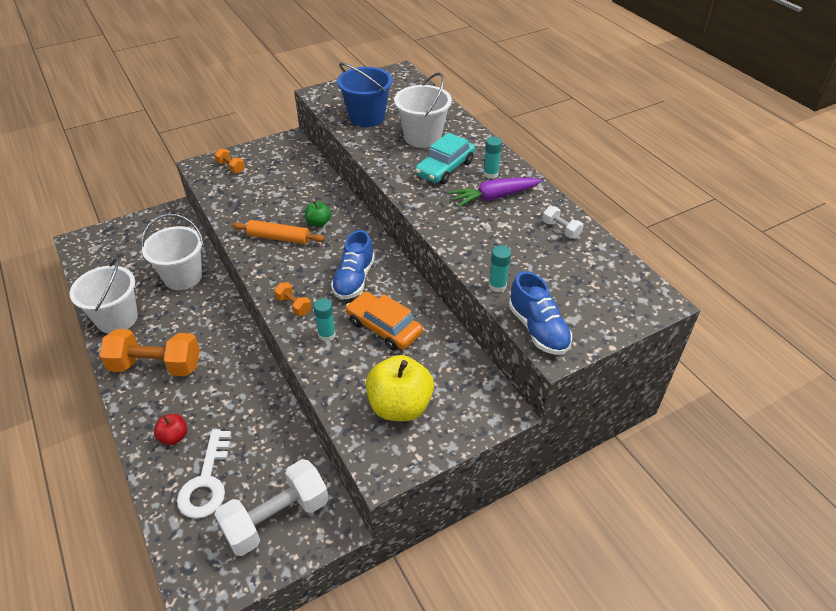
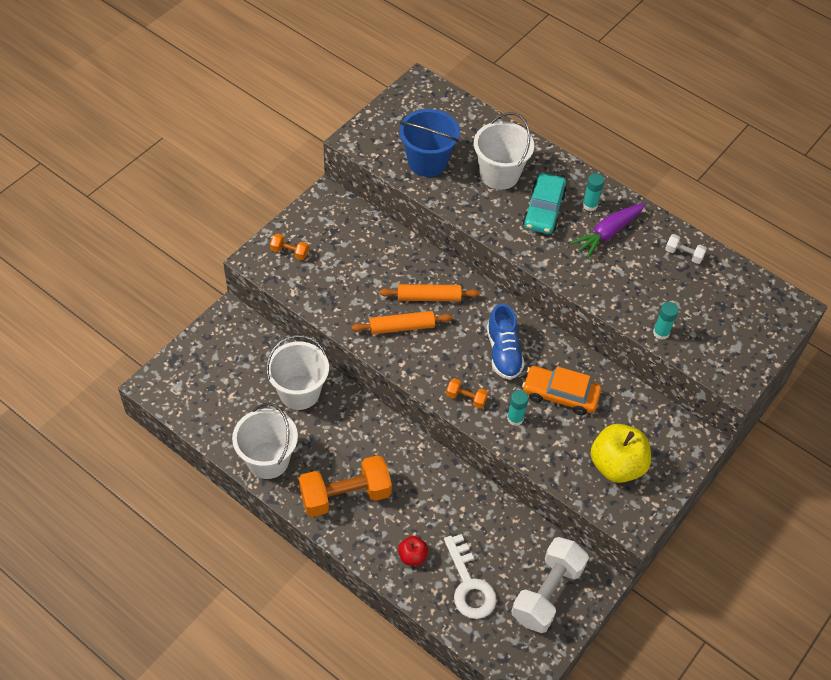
camera: 25 degrees left, 10 degrees up
(318, 223) = (429, 297): green apple -> orange rolling pin
(538, 329) = (714, 366): blue shoe -> none

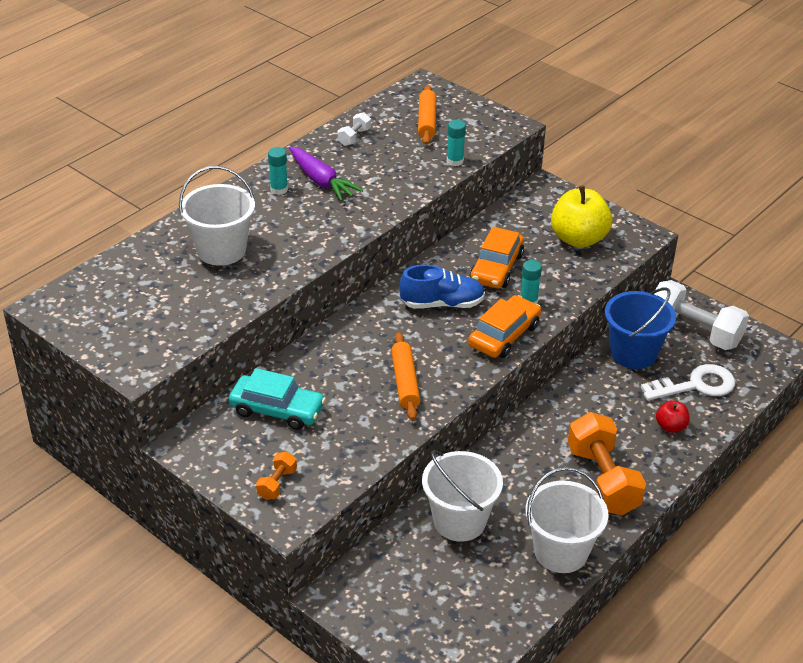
camera: 85 degrees left, 15 degrees down
(427, 162) = (190, 306): blue bucket -> blue bucket (633, 353)
(429, 297) = (361, 357): orange rolling pin -> orange rolling pin (426, 121)
(466, 398) = (504, 335): orange dumbbell -> orange car
(543, 210) = (282, 222): turquoise car -> turquoise car (277, 410)

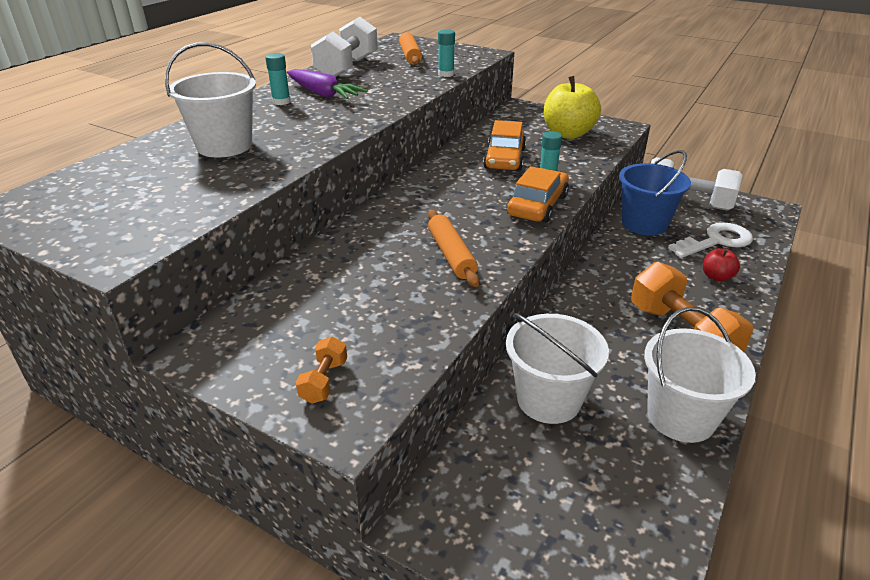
camera: 10 degrees left, 5 degrees down
(277, 410) = (309, 298): turquoise car -> none
(354, 137) = (347, 68): white dumbbell -> white dumbbell, size x2.21
(442, 304) = (464, 188): blue shoe -> none

